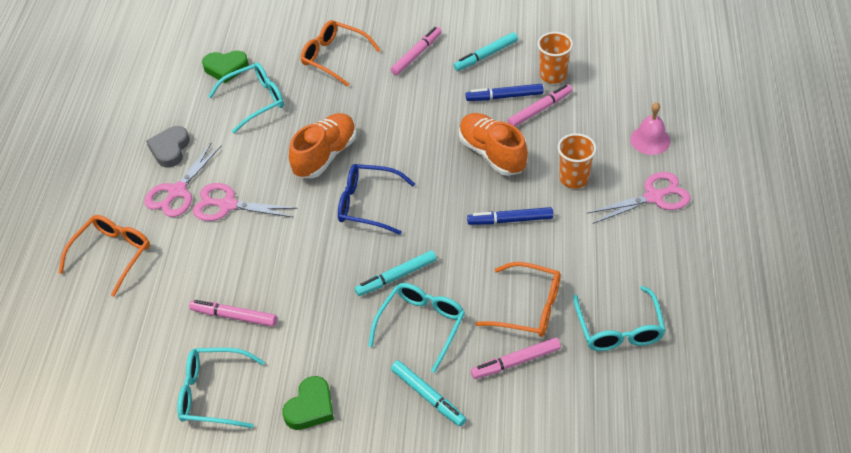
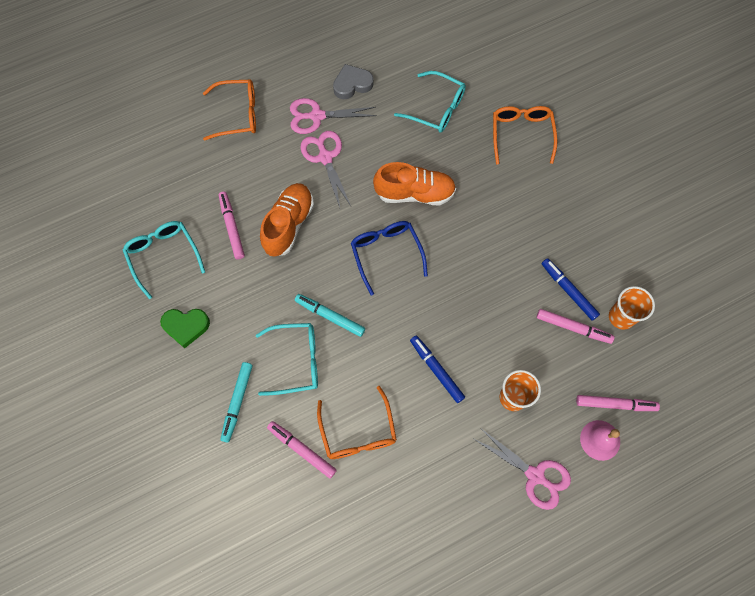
camera: 55 degrees right, 20 degrees up
(226, 68) = (456, 66): green heart -> none
(416, 54) = (568, 194): pink marker -> pink marker (615, 404)
(486, 56) = (606, 249): turquoise marker -> none
(492, 154) = (497, 316): orange shoe -> orange shoe (289, 225)
(619, 329) = (377, 515): turquoise glasses -> none

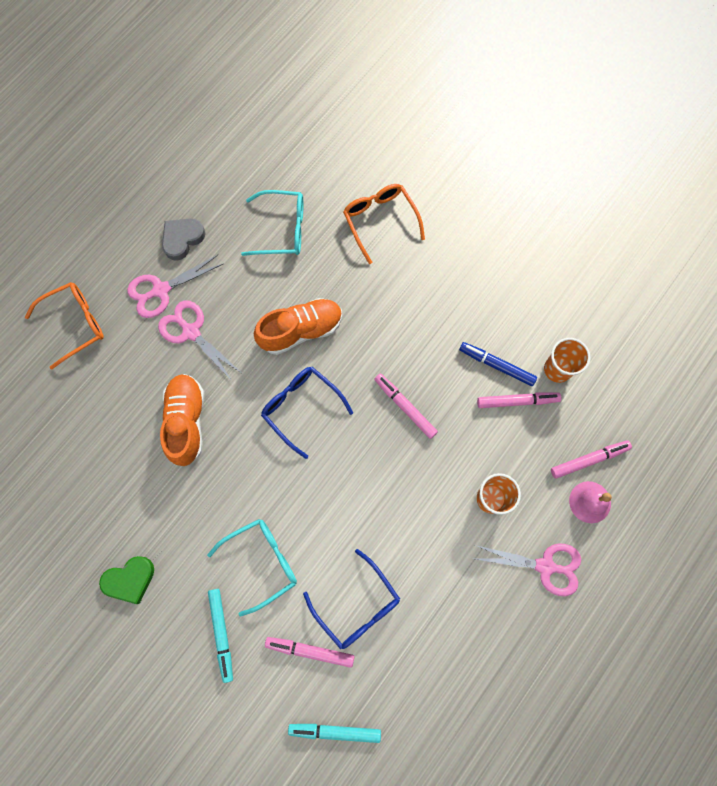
camera: 25 degrees left, 5 degrees up
(163, 256) = (69, 515): turquoise glasses -> none
(232, 227) = (127, 451): pink marker -> pink marker (405, 407)
(330, 316) = (274, 500): turquoise marker -> turquoise marker (335, 731)
(358, 432) = (357, 606): orange glasses -> blue glasses
(436, 370) = (405, 506): blue marker -> none

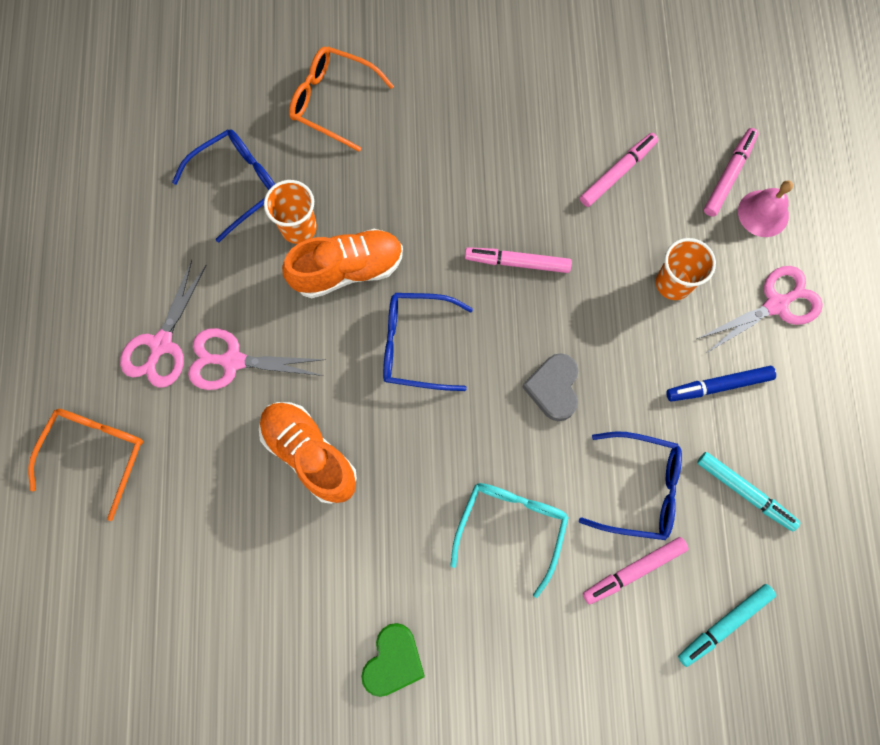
camera: 40 degrees left, 0 degrees up
(182, 239) = (137, 274): grey heart -> grey heart (553, 388)
(222, 634) = (534, 630): turquoise marker -> turquoise marker (745, 492)
(282, 229) = (238, 184): turquoise glasses -> blue glasses
(301, 330) = (348, 269): orange shoe -> orange shoe turned 45 degrees clockwise
(496, 365) = (569, 154): blue marker -> blue marker (718, 386)
(557, 369) = (628, 114): orange cup -> orange cup (298, 228)

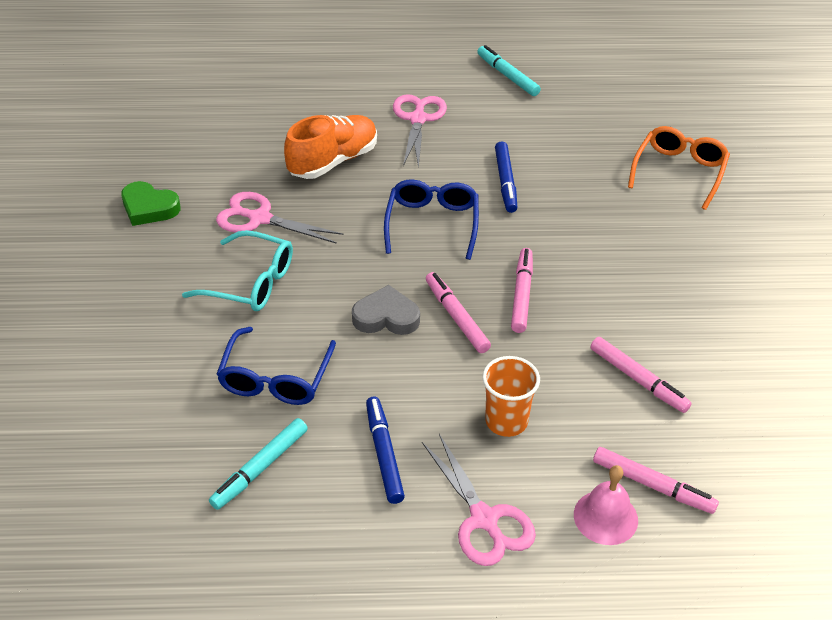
camera: 90 degrees right, 30 degrees down
(96, 453) = (344, 57): orange glasses -> none
(161, 344) = (433, 83): pink scissors -> pink scissors (260, 218)
(238, 184) = (582, 118): blue glasses -> none
(298, 228) = (544, 153): orange cup -> none
(348, 269) = (505, 182): orange shoe -> blue marker
(634, 570) = (193, 369): pink marker -> pink marker (456, 317)
(724, 624) = (123, 438): turquoise marker -> turquoise marker (507, 76)

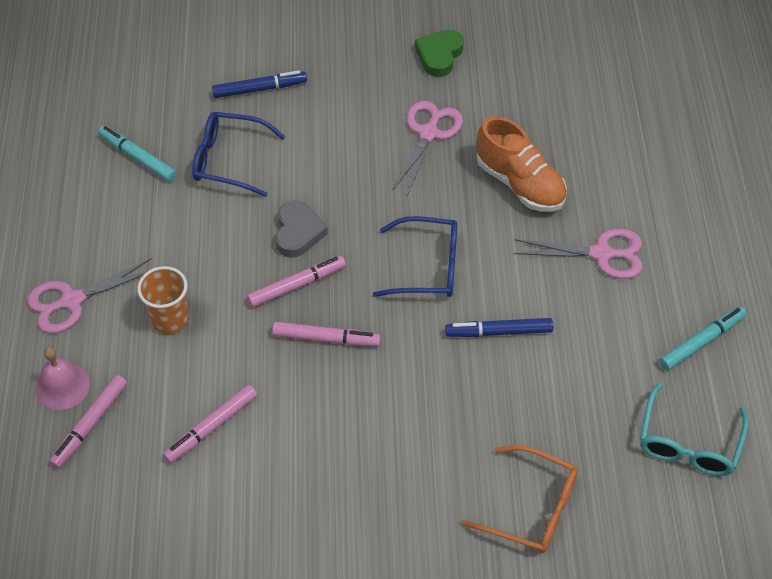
camera: 90 degrees right, 10 degrees up
(251, 282) = (342, 134): turquoise glasses -> turquoise glasses (688, 443)
(384, 454) = (143, 234): blue marker -> blue marker (260, 89)

